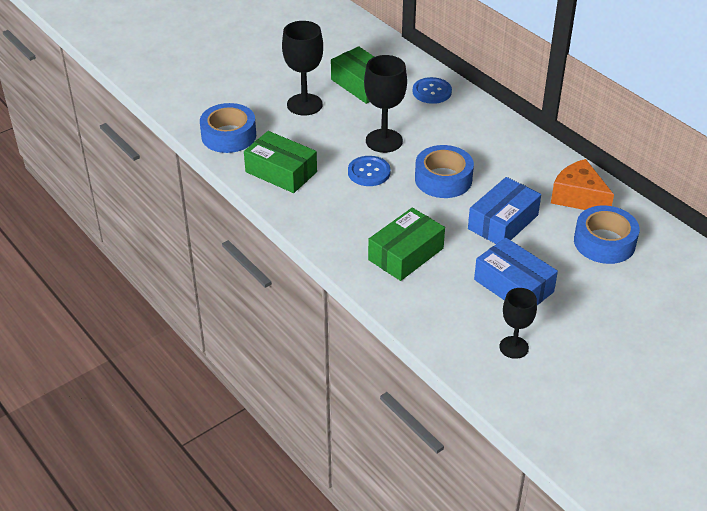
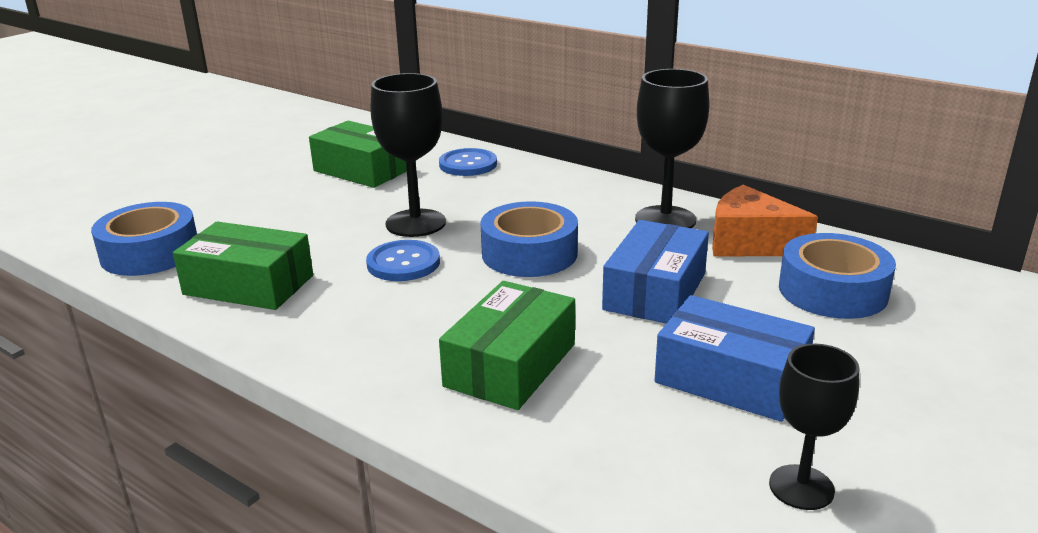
camera: 15 degrees left, 15 degrees down
(304, 104) = (277, 201): black goblet -> black goblet (665, 220)

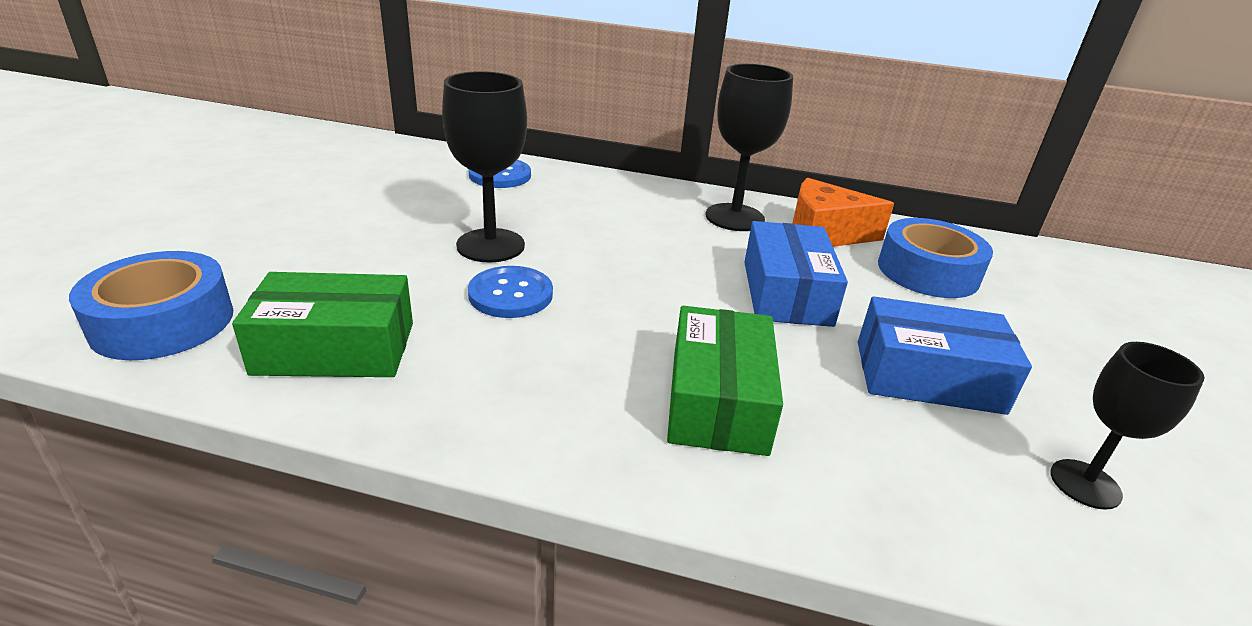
camera: 25 degrees left, 5 degrees up
(362, 170) = (385, 189): green box -> none
(529, 253) = (637, 267): blue tape -> none

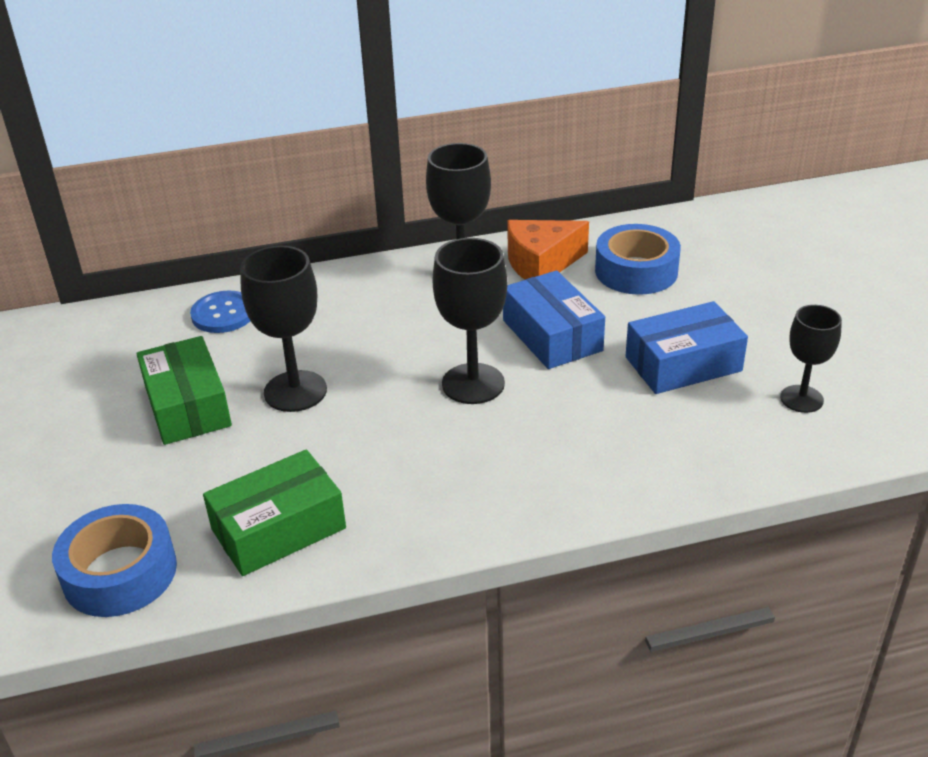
camera: 25 degrees left, 5 degrees up
(510, 294) = (357, 428): blue button -> none
(662, 302) = (473, 384): none -> black goblet
(717, 400) = (568, 443): green box -> green box (187, 406)

